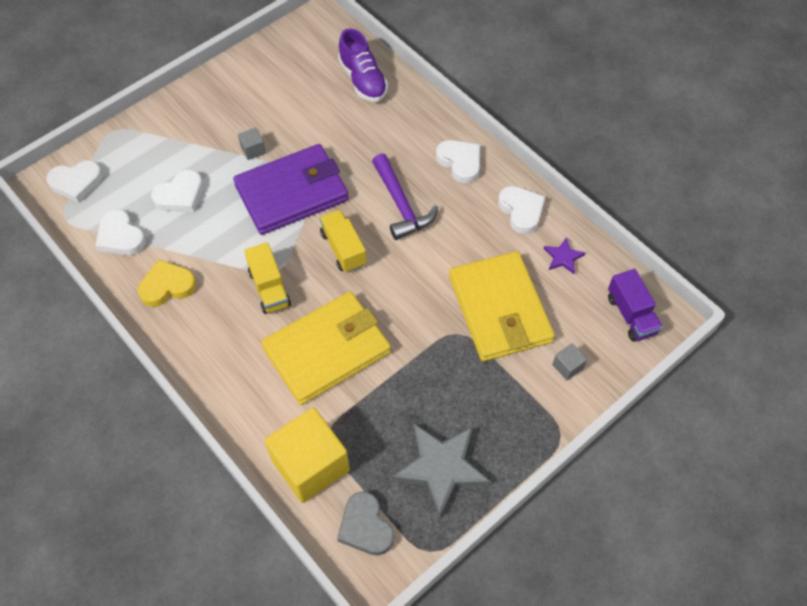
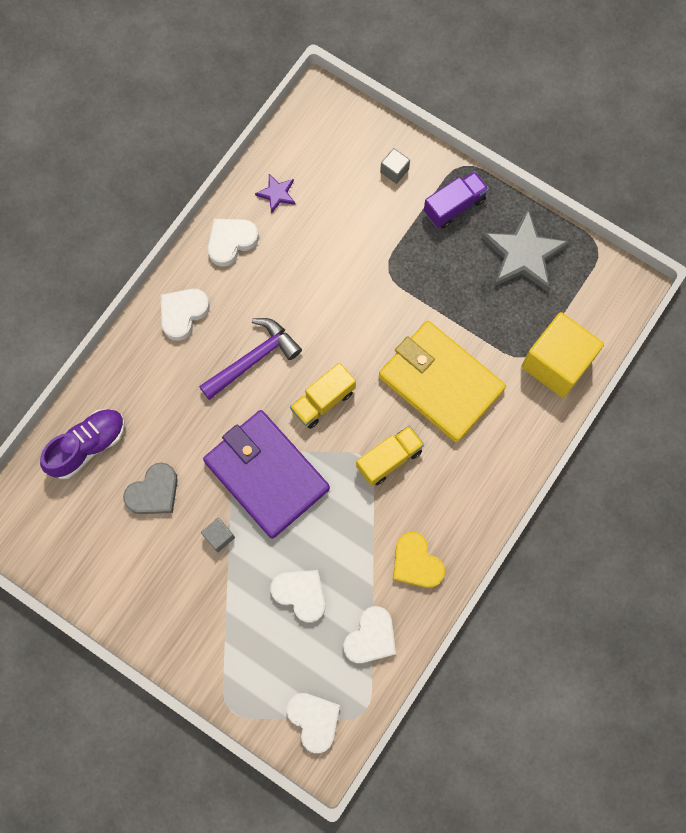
camera: 105 degrees left, 15 degrees up
(365, 527) = (595, 302): grey heart -> grey heart (154, 492)
(500, 309) = (351, 239): yellow wallet -> none
(631, 315) = (325, 126): purple truck -> purple truck (454, 206)

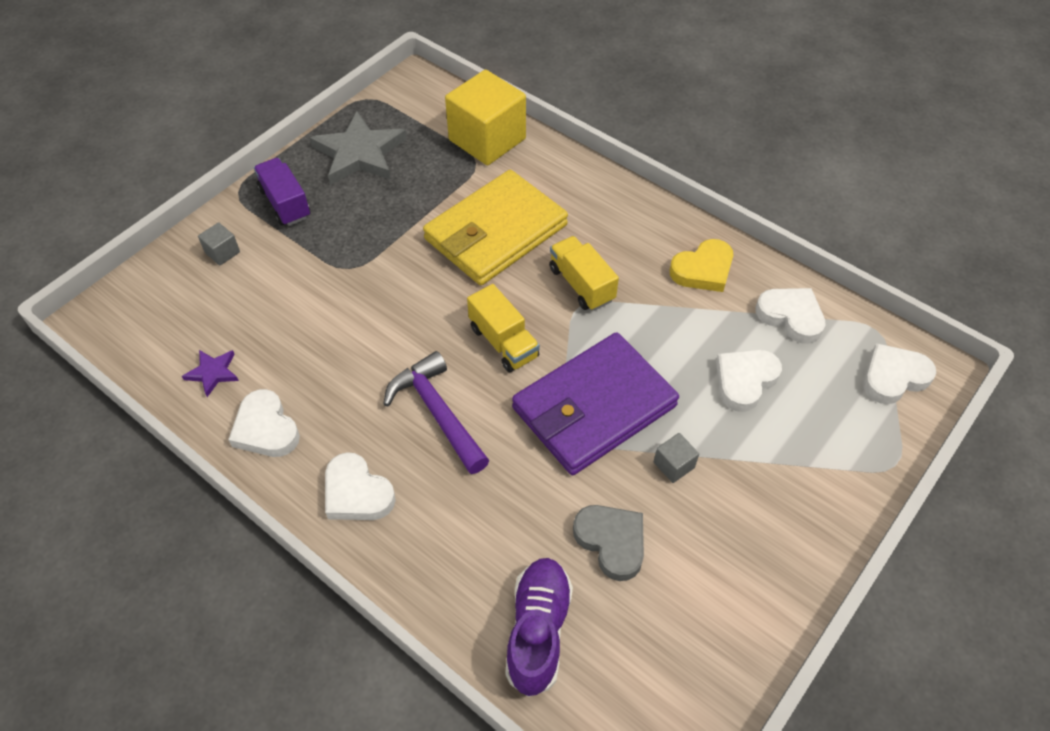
camera: 85 degrees left, 20 degrees down
(88, 446) = (538, 631): purple shoe -> purple shoe turned 45 degrees clockwise

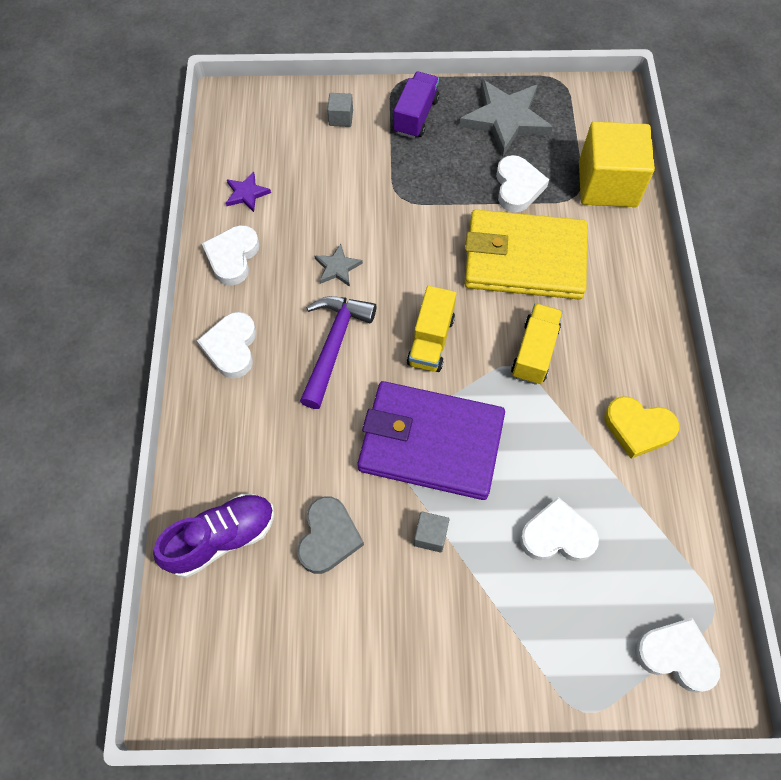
camera: 50 degrees right, 10 degrees up
(366, 358) = (337, 267): none -> grey star
(791, 316) = (658, 529): white heart -> white heart (517, 187)

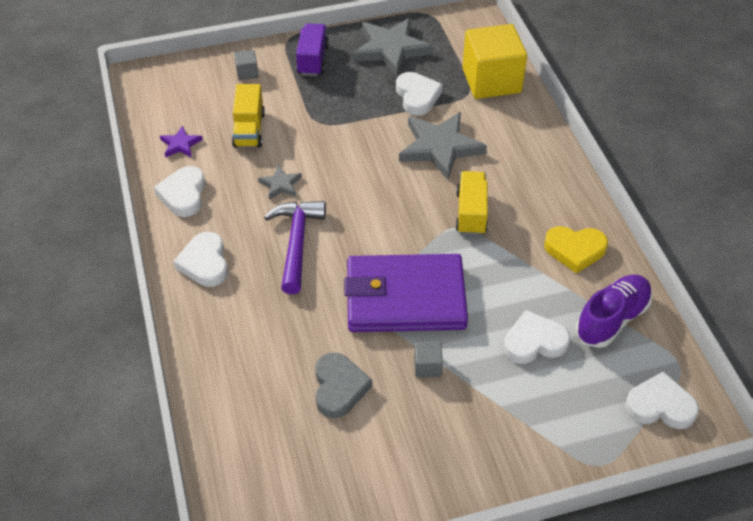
camera: 15 degrees left, 15 degrees down
(221, 538) = (243, 410): purple shoe -> purple shoe (612, 319)
(431, 340) = (380, 222): yellow truck -> yellow truck (249, 129)
(524, 259) = (440, 147): yellow wallet -> grey star

